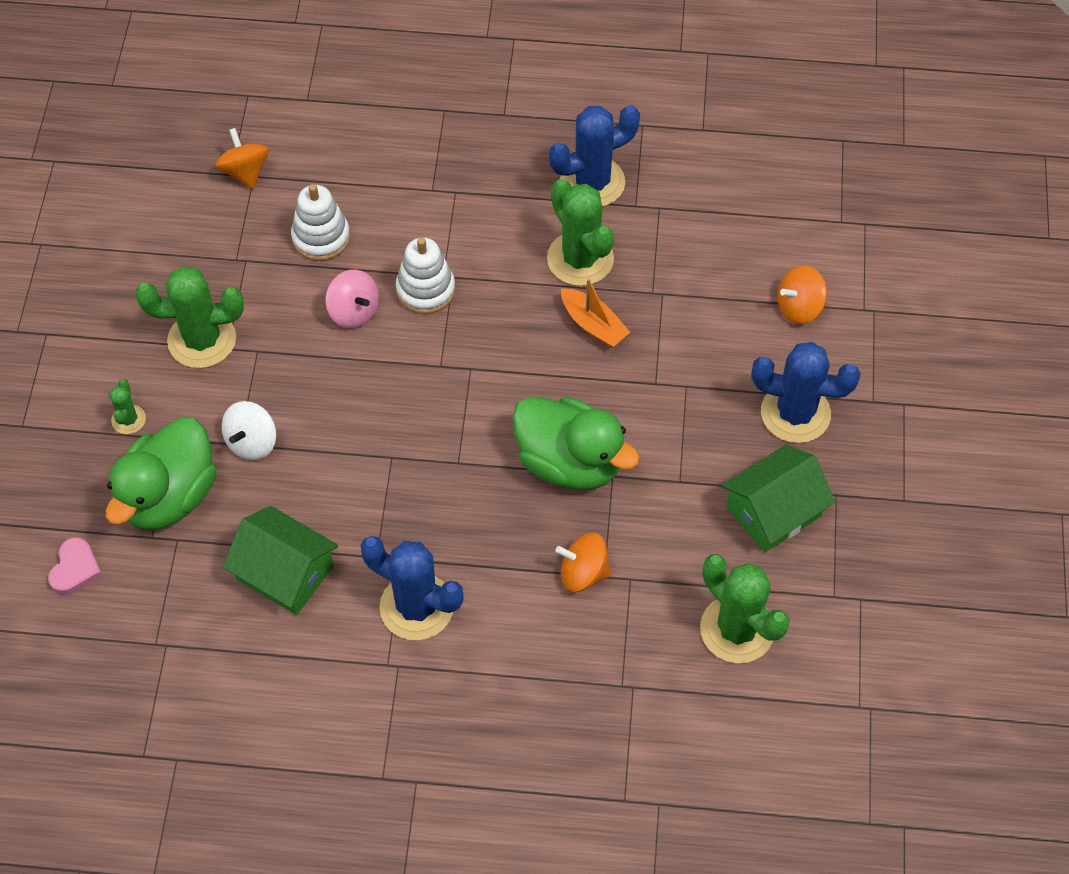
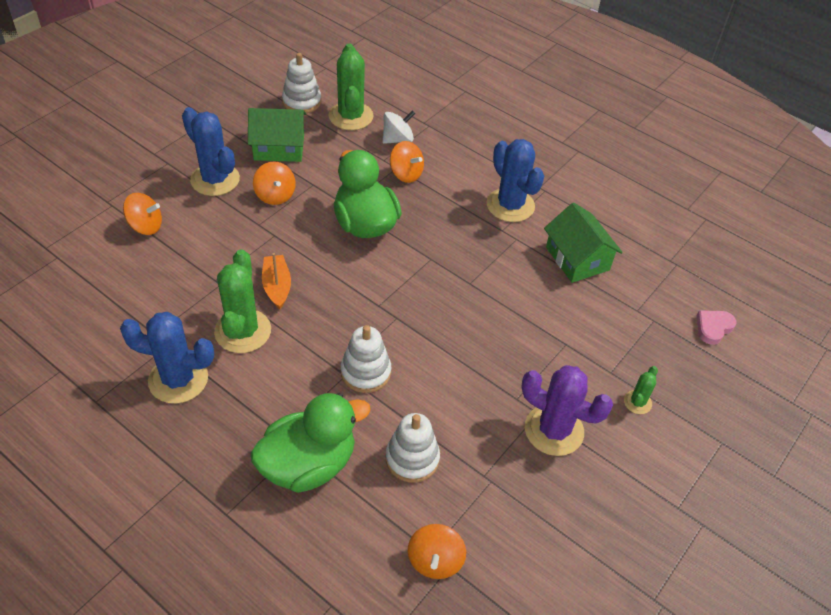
camera: 150 degrees left, 10 degrees down
(169, 496) = (630, 337): green duck -> green duck (308, 464)
(202, 340) = (554, 430): green cactus -> purple cactus
(252, 442) = (556, 340): white spinning top -> white spinning top (397, 139)
(354, 311) = (428, 386): pink spinning top -> none
(706, 436) = (275, 195): none -> orange spinning top
(824, 612) = (301, 102): none -> white stacking toy

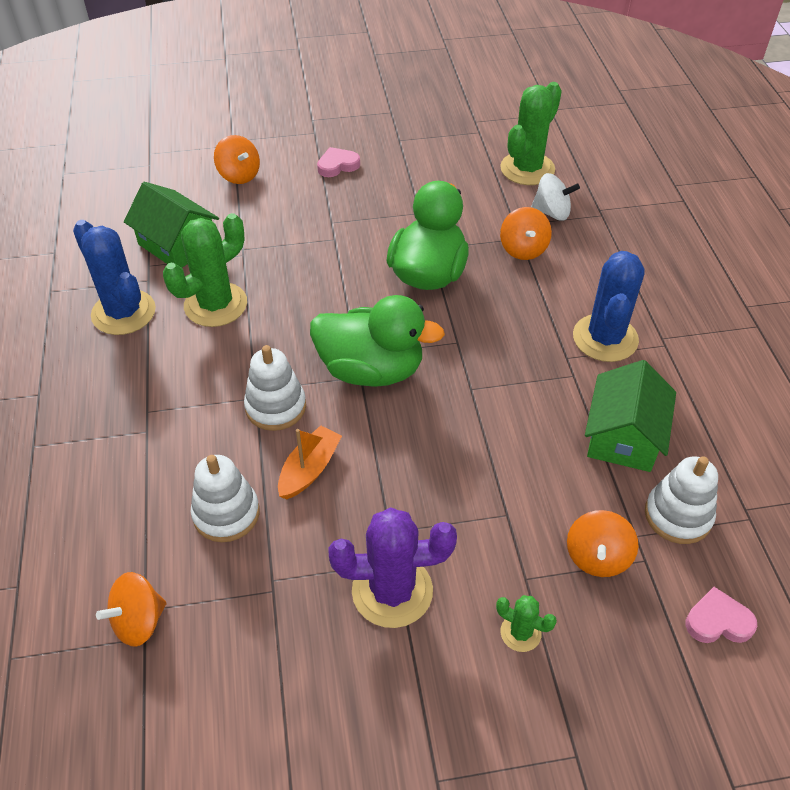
camera: 45 degrees right, 0 degrees up
(215, 179) = (337, 165): blue cactus -> pink heart
(275, 195) = (374, 205): orange spinning top -> orange spinning top (597, 557)
(277, 286) = (286, 284): orange boat -> orange boat (309, 469)
(279, 147) = (425, 165): green house -> green house (177, 244)
(301, 102) = (493, 134): white stacking toy -> white stacking toy (678, 515)
(308, 464) = (137, 453): green duck -> green duck (371, 370)
(554, 430) = (392, 591): purple cactus -> purple cactus turned 75 degrees counterclockwise
(637, 402) = (520, 633): green cactus -> green cactus turned 45 degrees clockwise

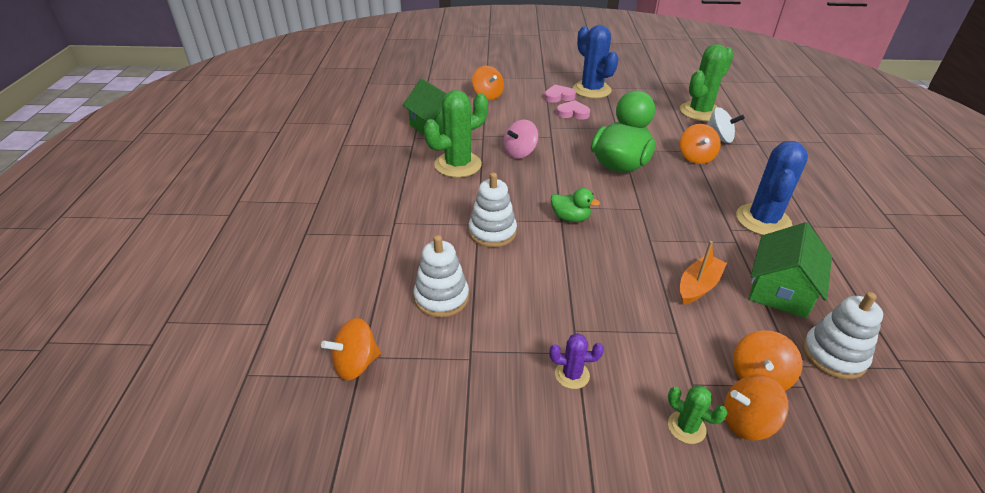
camera: 10 degrees right, 10 degrees down
(123, 312) = (390, 162): blue cactus -> blue cactus (591, 90)
(295, 272) = (520, 152): none -> pink spinning top
(309, 469) = (513, 277): orange boat -> orange boat (698, 286)
(371, 370) = (570, 218): green duck -> green duck, size x0.47
(392, 591) = (572, 375): purple cactus -> purple cactus, size x0.49
(584, 614) = (747, 422): none -> orange spinning top
(718, 621) = (879, 449): pink heart -> pink heart (572, 113)

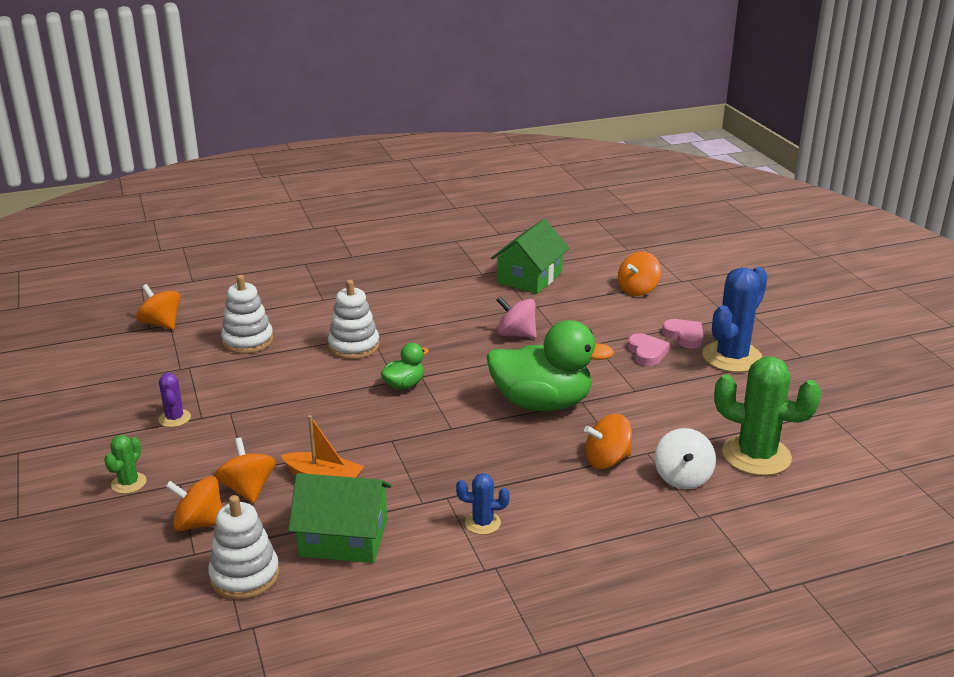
camera: 70 degrees right, 10 degrees down
(458, 165) = (462, 305): green cactus -> none
(570, 218) = (404, 385): green duck -> green duck turned 135 degrees counterclockwise
(747, 422) = (141, 517): orange spinning top -> orange spinning top (248, 489)
(763, 220) = (482, 523): blue cactus -> blue cactus, size x0.49

